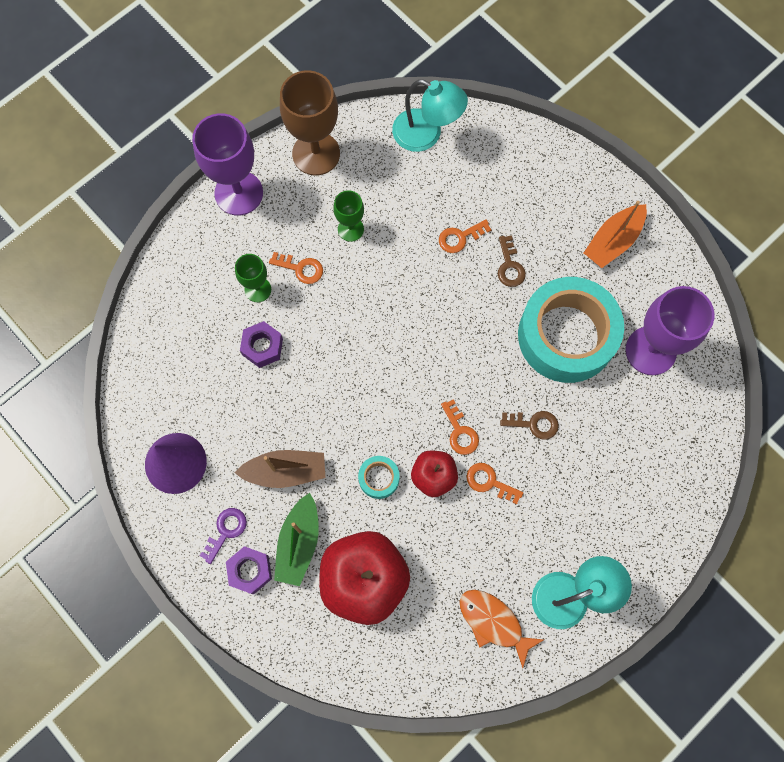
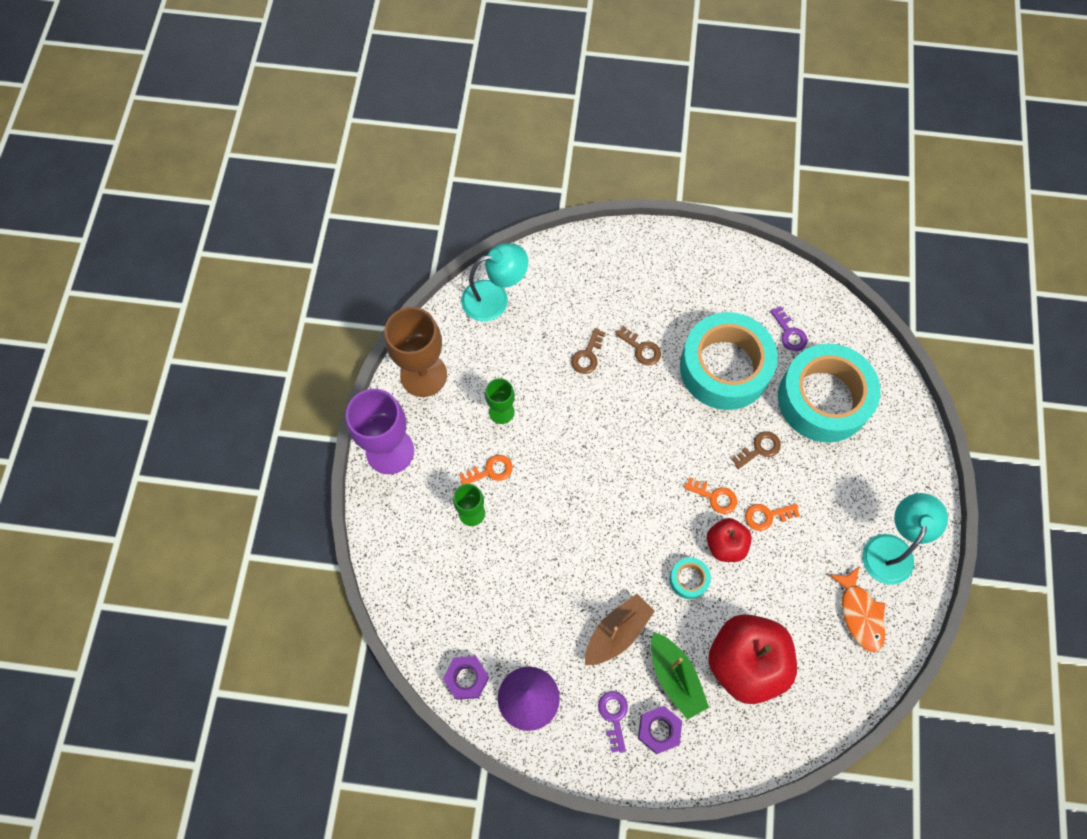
camera: 40 degrees left, 5 degrees down
(262, 347) = (515, 553): purple nut -> purple nut (466, 678)
(460, 237) = (587, 355): orange key -> brown key
(493, 622) = (859, 614): orange fish -> orange fish turned 105 degrees counterclockwise
(613, 241) = (696, 275): orange boat -> none
(628, 428) = (823, 399): none -> turquoise tape
(650, 350) = (789, 333): purple goblet -> purple key

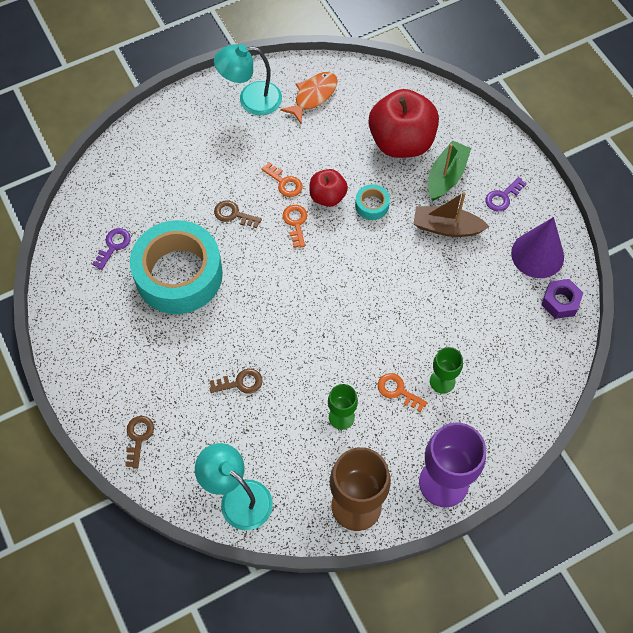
camera: 125 degrees left, 5 degrees down
(641, 349) = (204, 345): brown key -> brown key (138, 437)
(658, 730) = (488, 167): purple nut -> none
(823, 399) = (159, 194): turquoise tape -> none

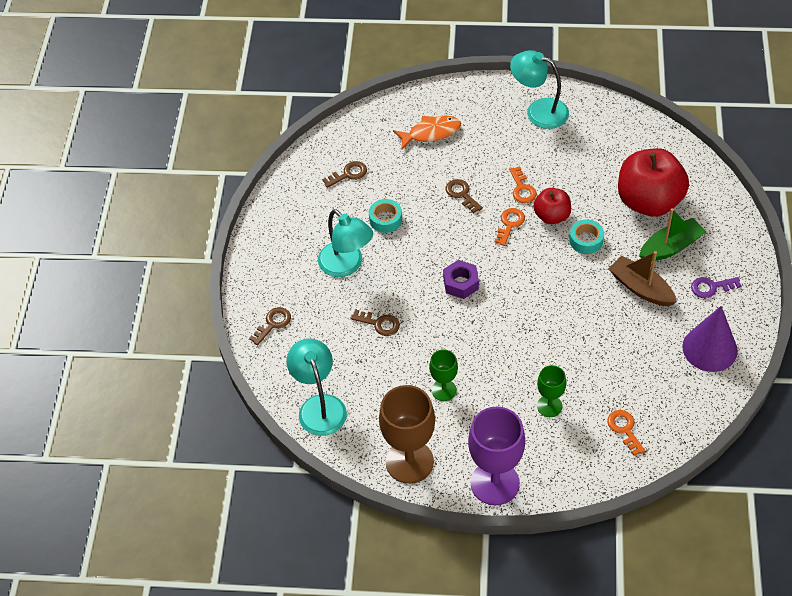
camera: 35 degrees right, 10 degrees down
(113, 246) = (348, 174): purple key -> brown key
(171, 340) = (346, 265): none -> turquoise lamp
(179, 274) = (385, 219): turquoise tape -> turquoise tape, size x0.40
(313, 96) = (595, 131): orange fish -> orange fish (431, 133)
(398, 391) = (505, 394): orange key -> orange key (624, 429)
(560, 302) = (703, 396): purple nut -> purple nut (460, 283)

